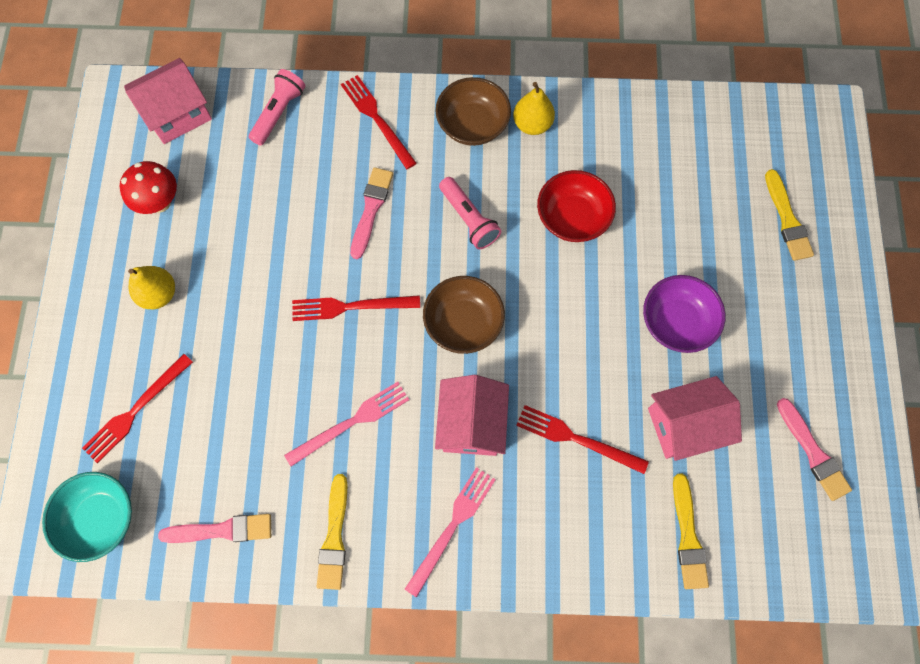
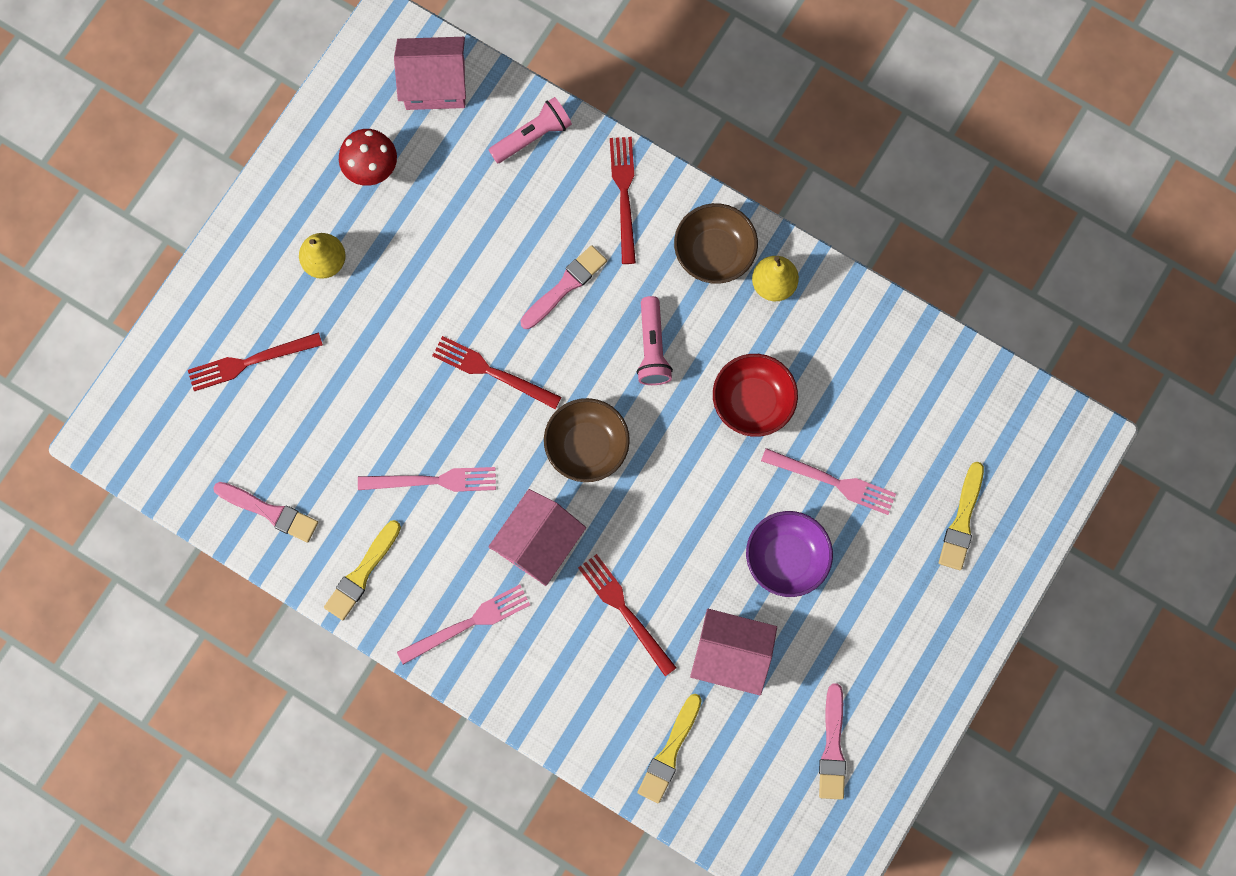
camera: 30 degrees right, 5 degrees up
(101, 518) = (173, 442): turquoise bowl -> none
(672, 244) = (833, 482): none -> pink fork

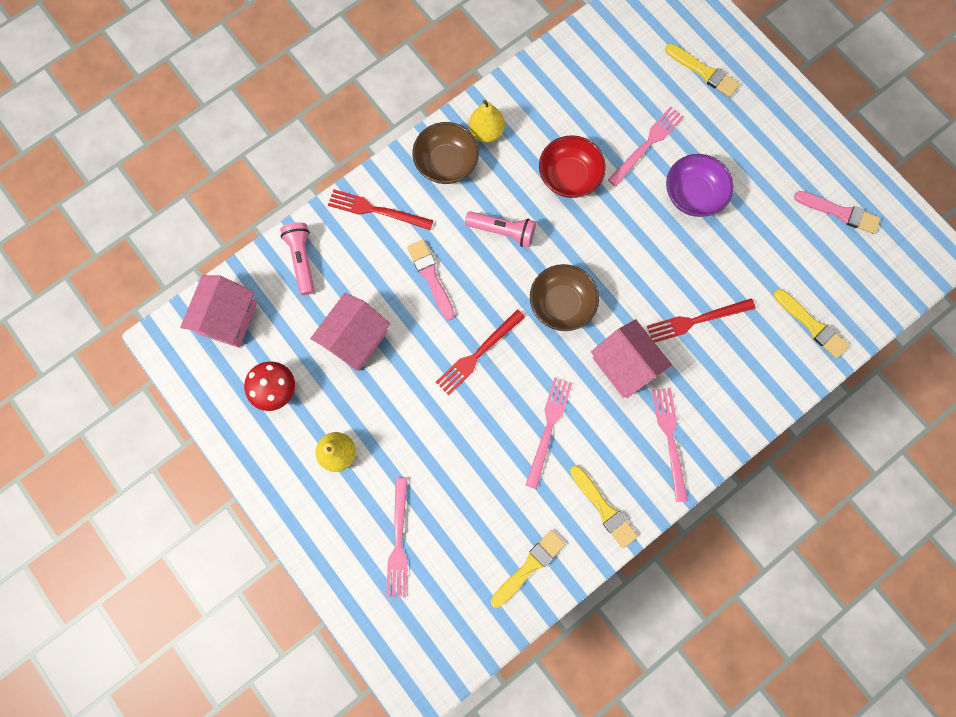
camera: 70 degrees left, 0 degrees up
(250, 361) = (398, 542): red fork -> pink fork
(270, 512) = (529, 566): pink brush -> yellow brush
(731, 655) = (752, 257): pink house -> pink house (355, 339)

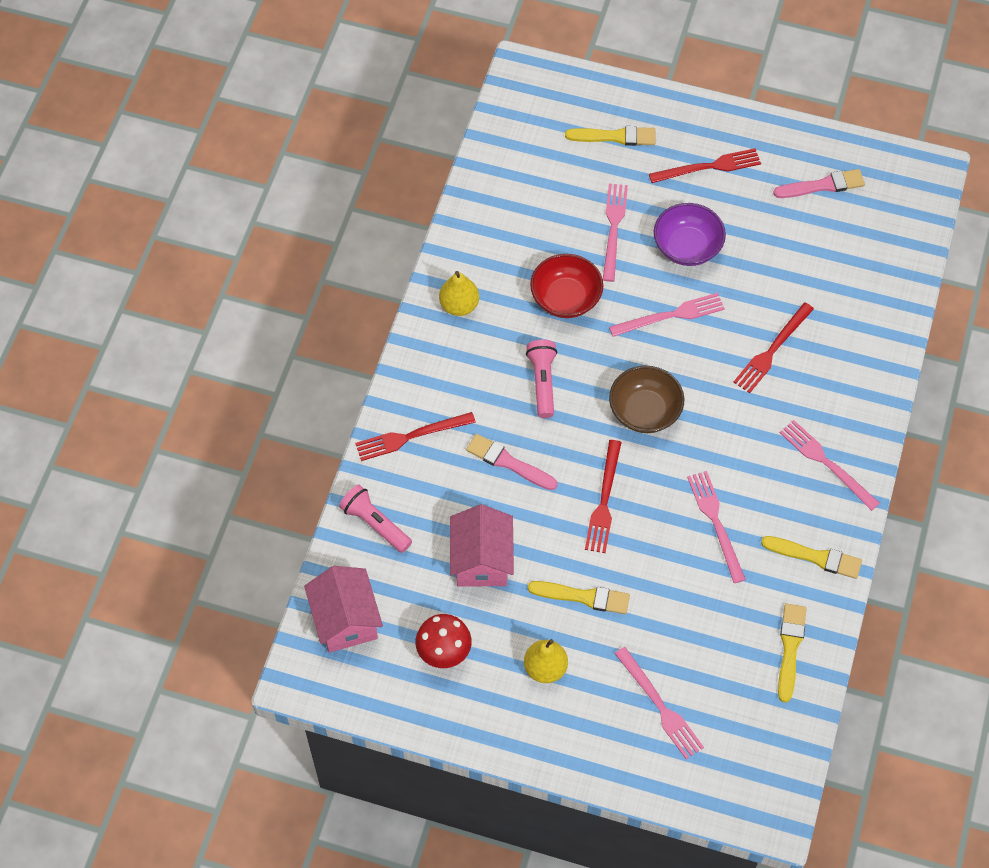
camera: 35 degrees left, 15 degrees down
(446, 163) = (444, 355): brown bowl -> none
(502, 231) = (542, 382): pink flashlight -> pink flashlight turned 75 degrees counterclockwise
(624, 365) = (740, 427): pink house -> none
(639, 241) = (671, 315): none -> pink fork
(759, 141) = (709, 167): none -> red fork
(811, 325) = (871, 293): yellow brush -> yellow brush (583, 597)

